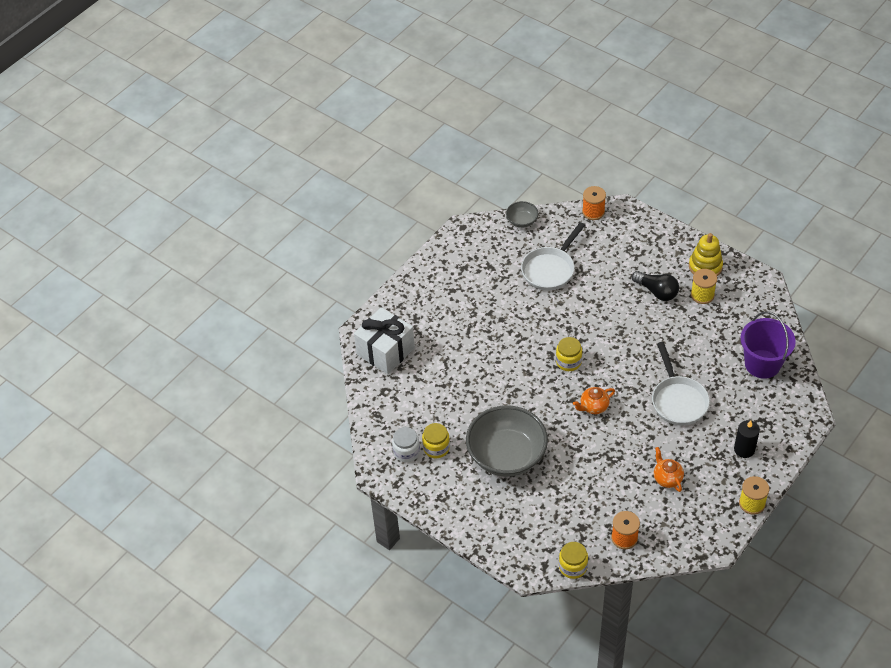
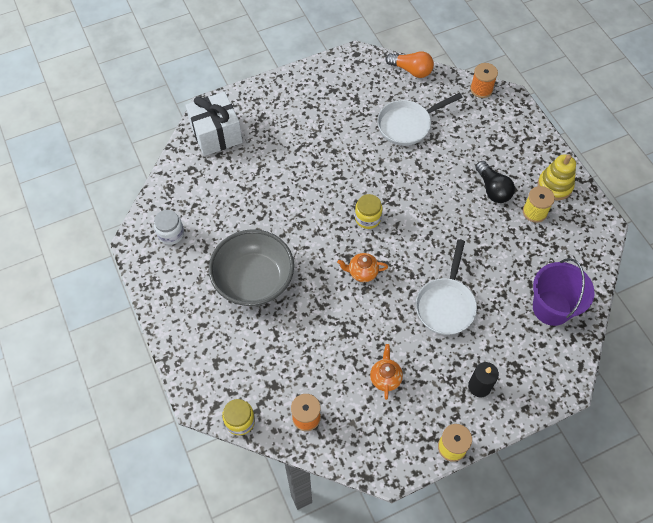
camera: 25 degrees right, 10 degrees up
(436, 448) = (198, 243): yellow jar -> none
(522, 221) = (411, 70): grey bowl -> orange light bulb

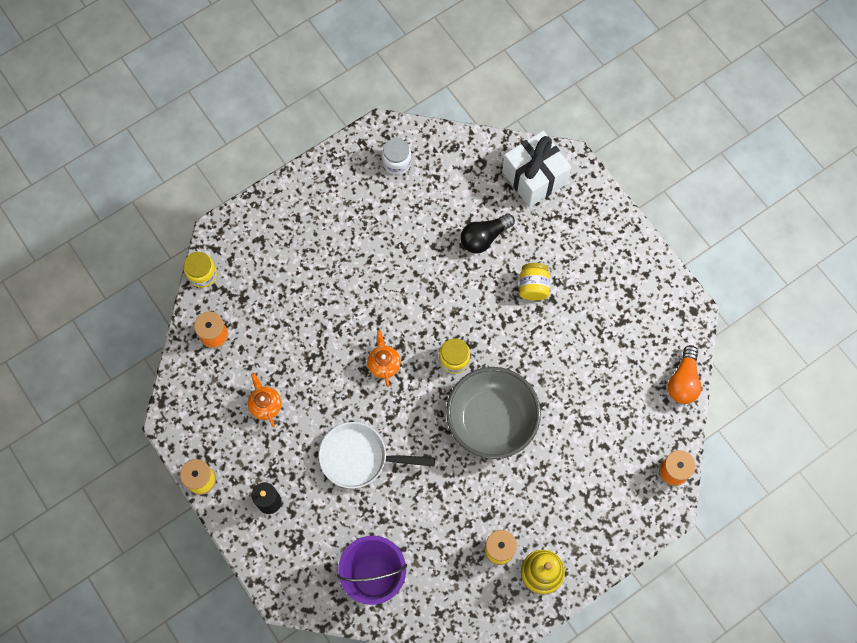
camera: 80 degrees right, 10 degrees up
(254, 280) = (356, 255): grey bowl -> grey bowl (491, 420)
(314, 151) = (533, 287): none -> yellow jar
(385, 378) = (265, 405): orange teapot -> orange teapot turned 105 degrees counterclockwise
(408, 125) = (596, 387): white pan -> none
(492, 189) = (522, 497): black light bulb -> black light bulb (484, 238)

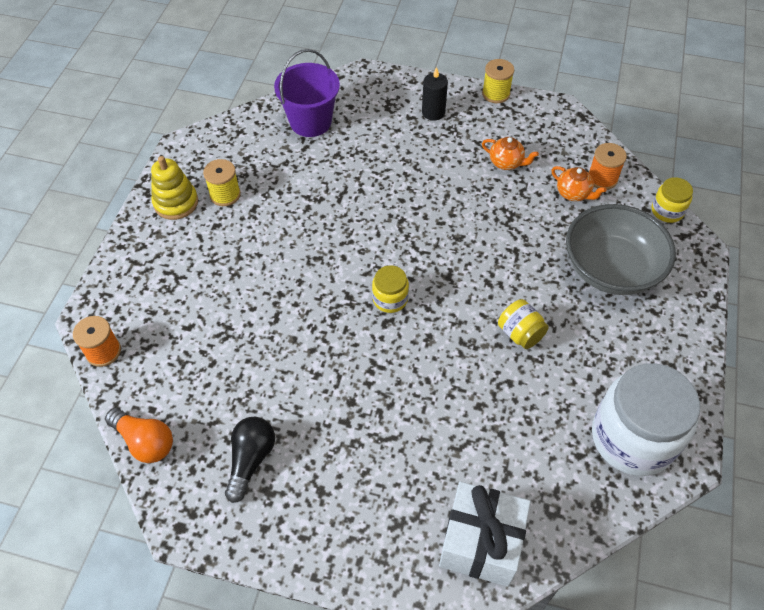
camera: 140 degrees right, 15 degrees down
(359, 457) = (396, 179): white pan -> none
(384, 364) = (447, 253): orange teapot -> orange teapot (573, 193)
(396, 162) = (633, 437): white jar -> white jar, size x2.16
(484, 238) = (469, 430): black light bulb -> black light bulb (251, 460)
(491, 420) = (312, 276): grey bowl -> grey bowl (611, 269)
(533, 287) = (375, 419): yellow jar -> yellow jar (520, 333)
(683, 381) = (145, 441): orange light bulb -> orange light bulb turned 150 degrees clockwise

